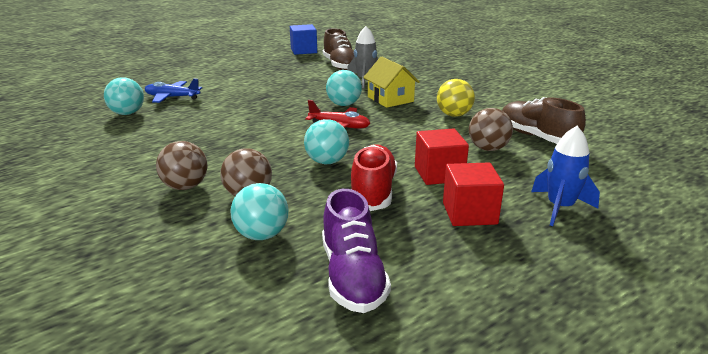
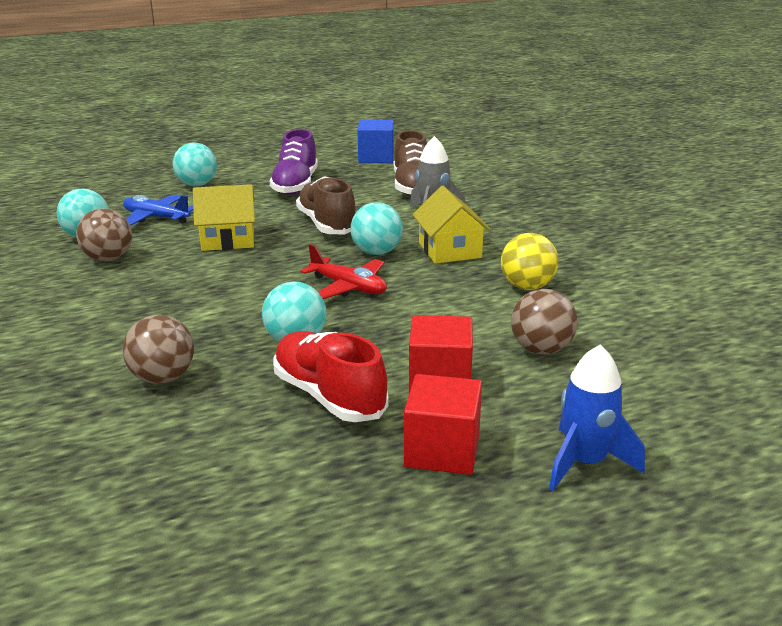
camera: 15 degrees right, 0 degrees up
(185, 187) = (94, 354): brown ball -> brown ball (108, 259)
(235, 106) = (228, 239): none -> yellow house
(262, 235) = (144, 439): turquoise ball -> turquoise ball (197, 185)
(353, 276) = (220, 519): purple shoe -> purple shoe (295, 185)
(373, 191) = (329, 396): red shoe -> red shoe turned 60 degrees counterclockwise
(536, 137) = (631, 339): brown shoe -> brown shoe (327, 224)

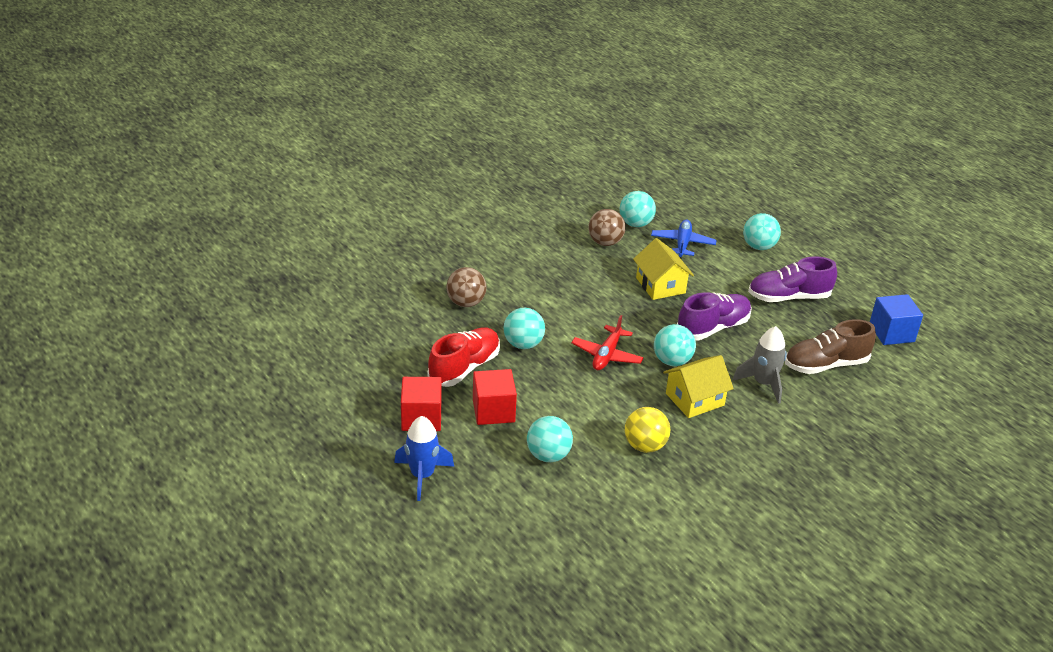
camera: 75 degrees right, 10 degrees up
(327, 224) = (713, 328): brown shoe -> purple shoe
(541, 350) = (548, 455): brown ball -> turquoise ball

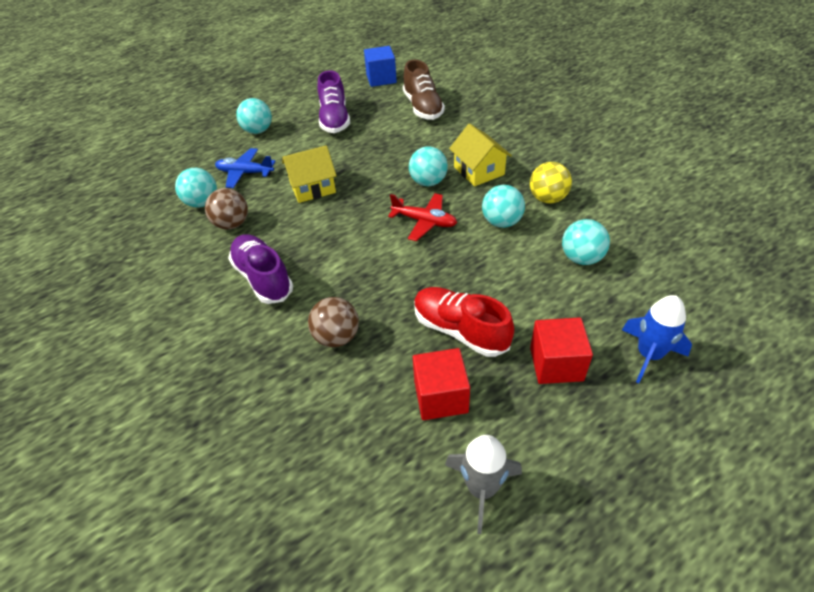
camera: 85 degrees left, 10 degrees up
(493, 411) = (527, 301): red cube -> red cube (441, 397)
(523, 344) = (413, 282): turquoise ball -> turquoise ball (501, 222)
(713, 328) = (378, 159): purple shoe -> purple shoe (263, 278)
(763, 383) = (451, 136): grey rocket -> grey rocket (481, 489)

